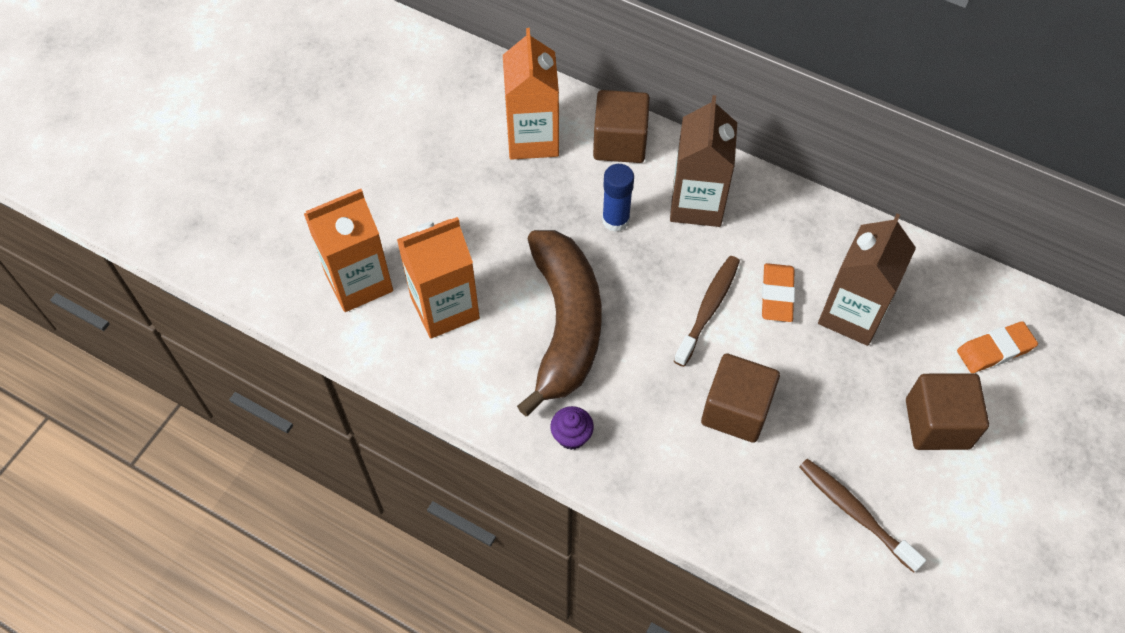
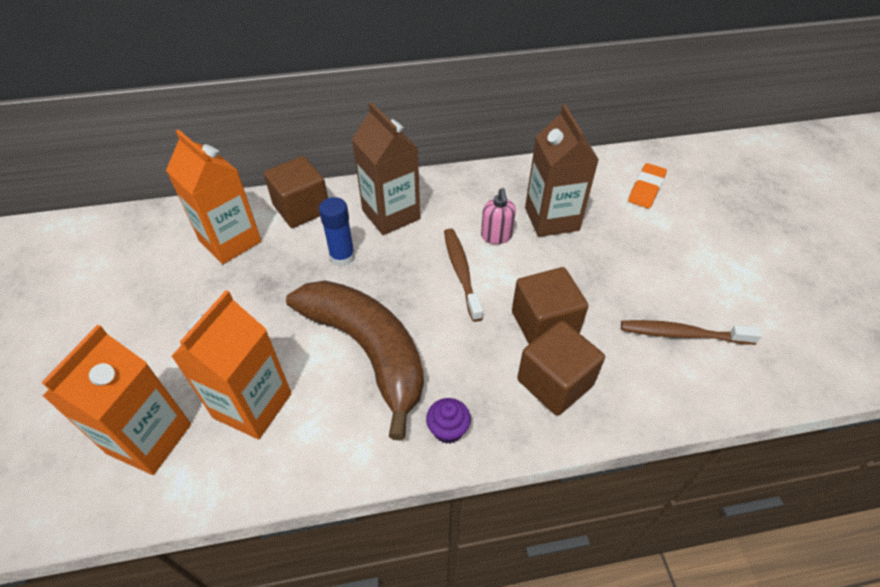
camera: 40 degrees left, 10 degrees down
(777, 295) = (496, 236): orange eraser -> pink soap dispenser
(937, 424) = (664, 247): brown cube -> brown cube (555, 382)

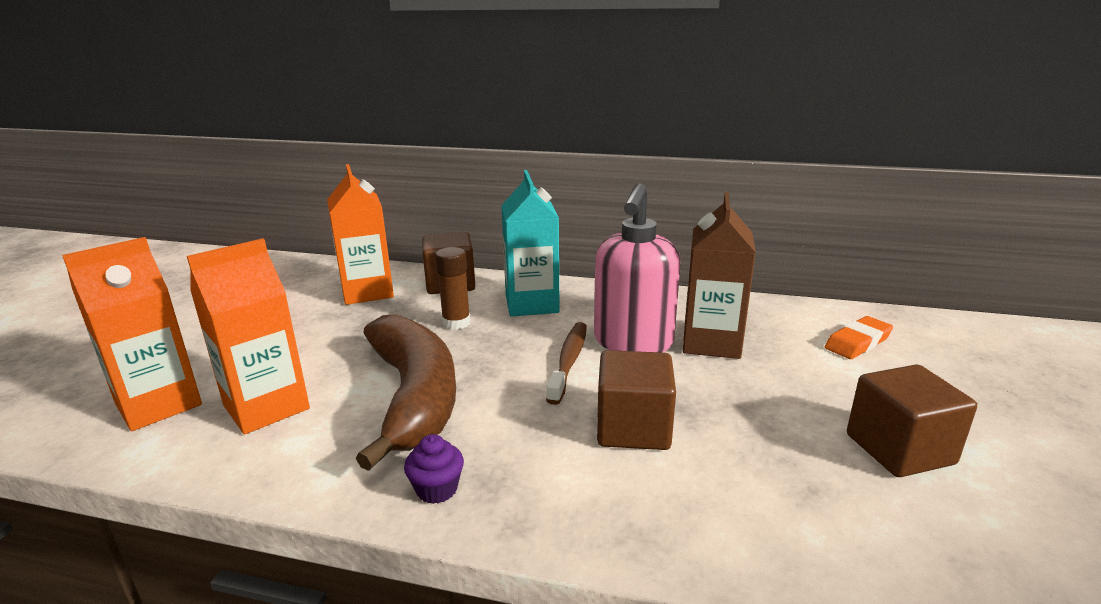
camera: 25 degrees right, 25 degrees down
(342, 257) = (456, 323): blue glue stick -> brown glue stick
(391, 214) = (531, 304): brown carton -> turquoise carton
(496, 236) = (633, 342): pink soap dispenser -> pink soap dispenser, size x2.07
(555, 382) = (604, 486): brown cube -> brown cube (899, 449)
(682, 334) = (827, 490): brown toothbrush -> none

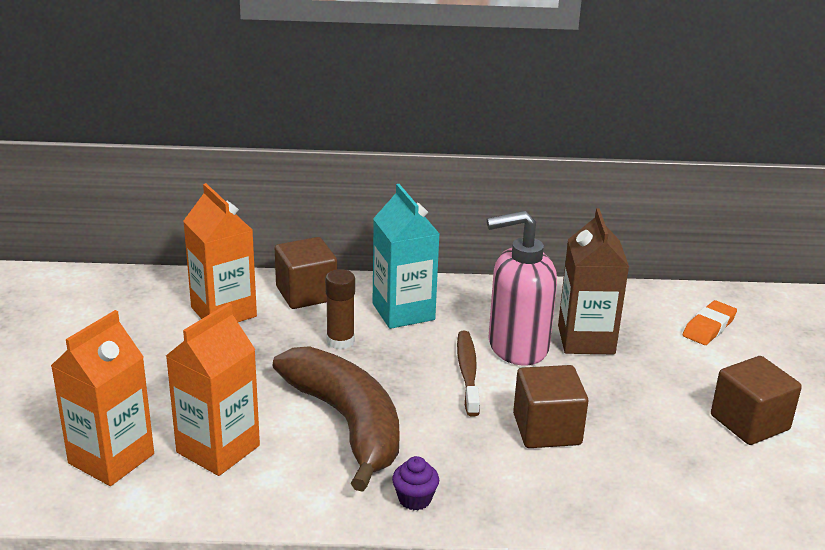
camera: 15 degrees left, 5 degrees up
(633, 342) = (517, 347): pink soap dispenser -> pink soap dispenser turned 75 degrees clockwise

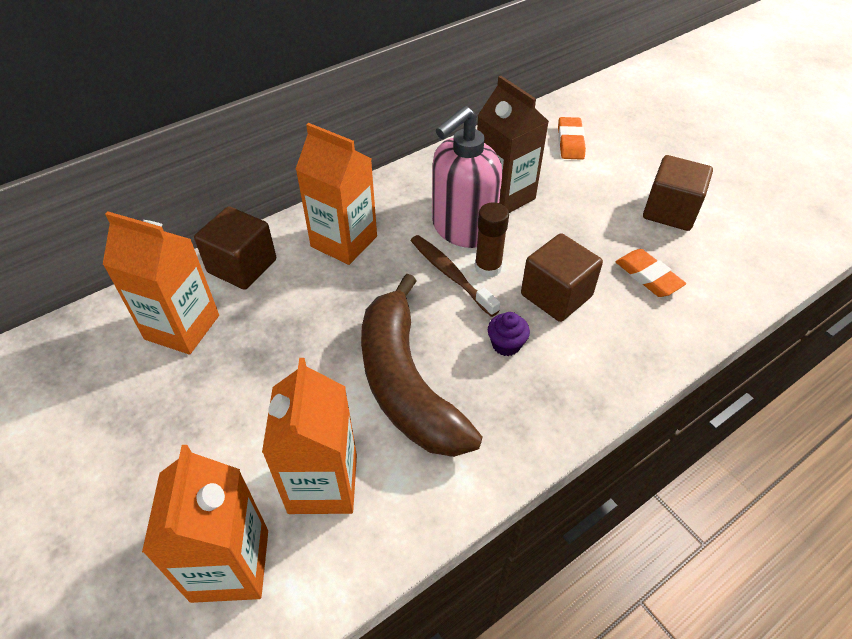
camera: 35 degrees left, 20 degrees up
(340, 341) = (320, 300): brown glue stick -> brown glue stick (488, 267)
(347, 423) = (406, 383): brown banana -> brown banana turned 135 degrees counterclockwise
(403, 312) = (344, 241): turquoise carton -> orange carton
(415, 499) = (530, 425): purple cupcake -> purple cupcake (506, 344)
(657, 458) = (648, 276): none -> orange eraser

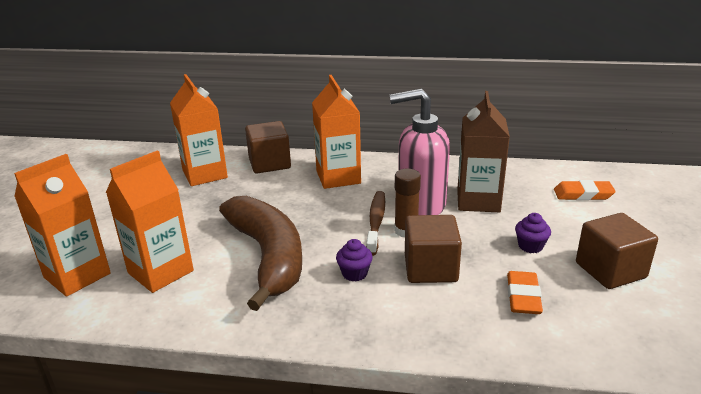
camera: 45 degrees right, 20 degrees down
(406, 383) = (268, 256): brown banana -> brown banana turned 135 degrees clockwise
(570, 142) = (583, 194): orange eraser -> orange eraser turned 45 degrees clockwise
(596, 222) = (530, 246): none -> purple cupcake

